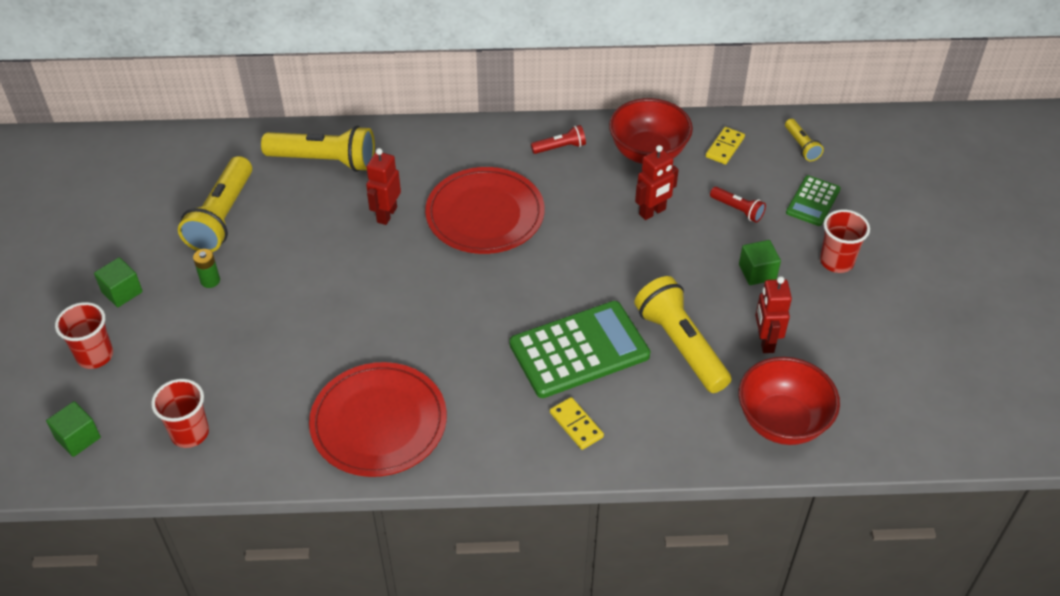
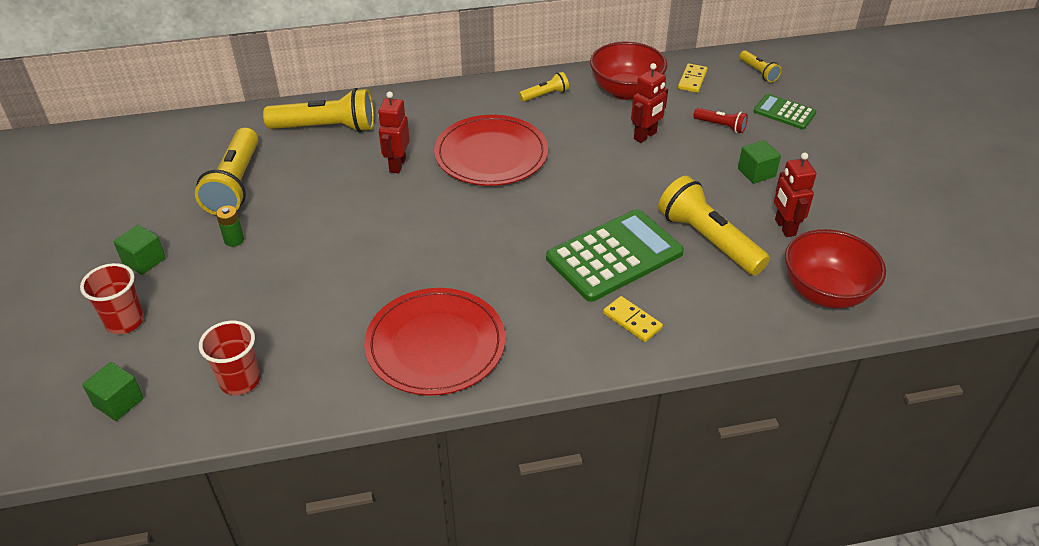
camera: 10 degrees left, 5 degrees down
(560, 147) = (545, 95): red flashlight -> yellow flashlight
(813, 201) = (784, 112): green calculator -> green calculator turned 105 degrees clockwise
(836, 261) = (823, 156): red cup -> none

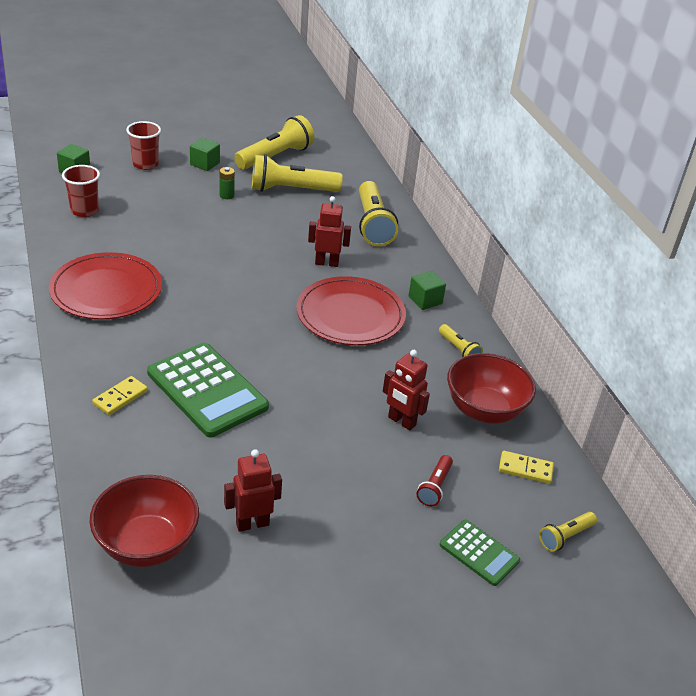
camera: 80 degrees right, 5 degrees down
(708, 240) = (230, 458): yellow flashlight -> yellow flashlight (275, 157)
(756, 172) = (349, 510): green cube -> green cube (425, 300)
(784, 112) = (479, 553): green calculator -> green calculator turned 105 degrees clockwise

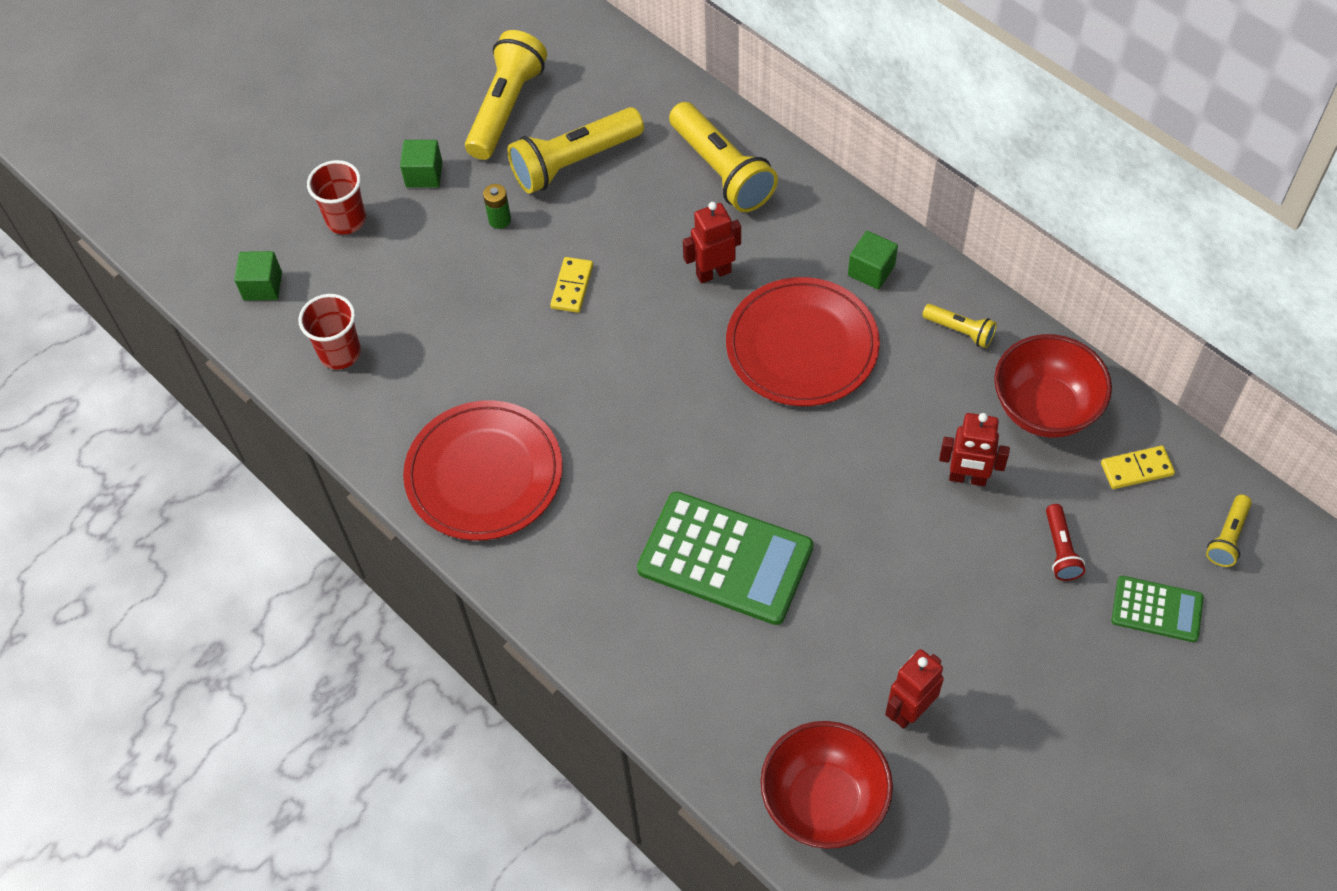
camera: 20 degrees left, 20 degrees up
(120, 397) = (637, 627): yellow domino -> yellow domino (572, 287)

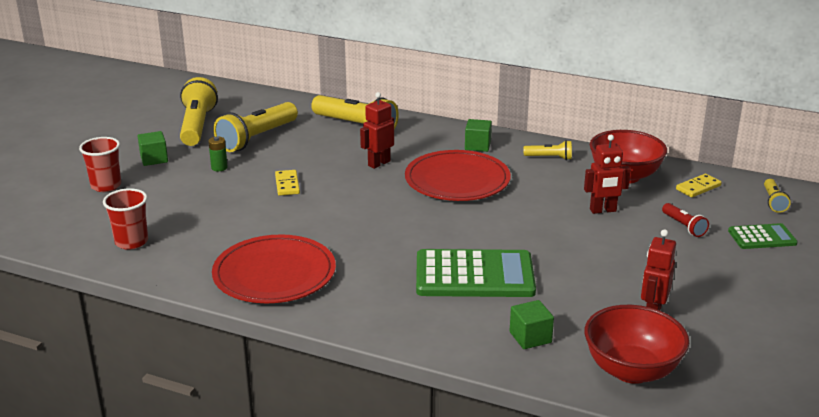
camera: 25 degrees left, 30 degrees down
(262, 286) = (54, 224): green cube -> green cube (530, 337)

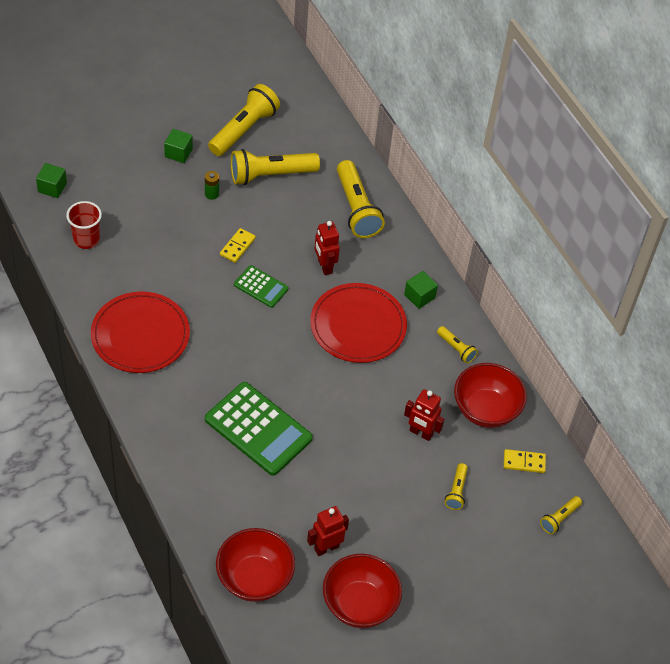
camera: 35 degrees right, 25 degrees up
(106, 186) = (122, 164): red cup -> none
(379, 163) = (324, 266): red robot -> red robot turned 105 degrees counterclockwise
(530, 337) = (228, 507): green cube -> green cube (52, 187)
(683, 226) = (456, 491): red flashlight -> yellow flashlight
(739, 332) = (359, 604): none -> red bowl
(762, 237) = (497, 543): green calculator -> green calculator (261, 287)

